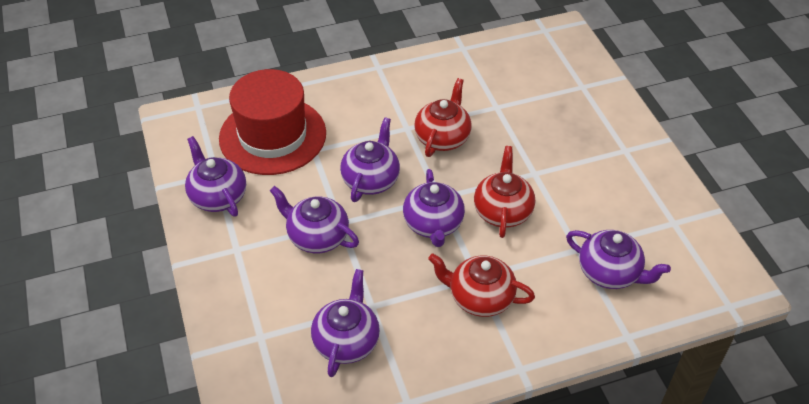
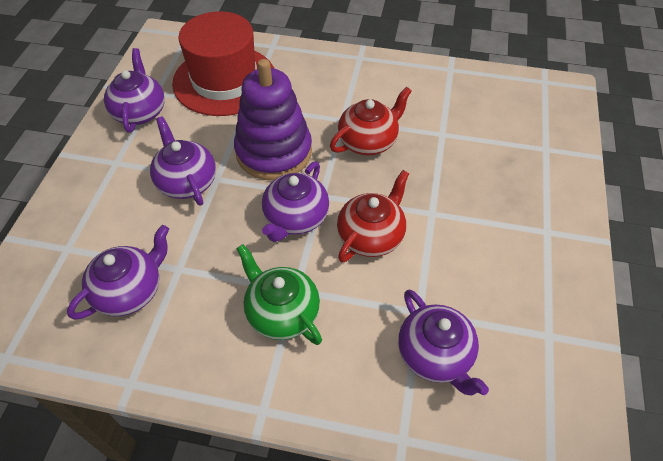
camera: 30 degrees right, 5 degrees up
(371, 180) = (274, 152): purple teapot -> purple stacking toy
(480, 298) = (282, 312): red teapot -> green teapot

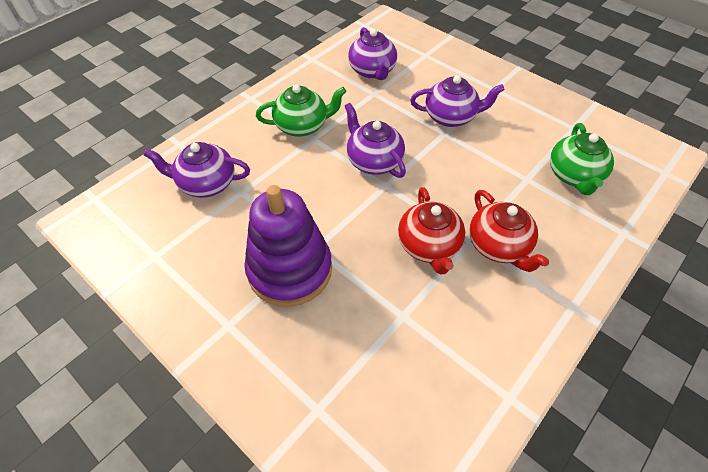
camera: 120 degrees right, 0 degrees up
(140, 112) = (549, 113): purple teapot -> none
(224, 80) = (573, 176): red hat -> green teapot
(274, 152) = (454, 175): purple stacking toy -> purple stacking toy (290, 270)
(371, 236) = (323, 196): red teapot -> red teapot (498, 246)

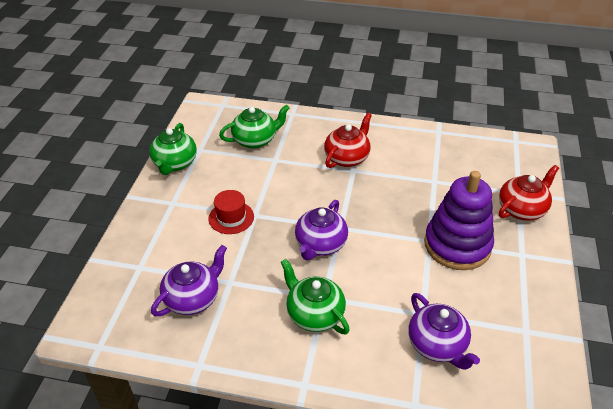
camera: 120 degrees left, 10 degrees down
(429, 246) = (375, 187): red teapot -> red teapot (522, 209)
(451, 117) = (231, 217): purple teapot -> red hat
(556, 104) = (175, 163): none -> green teapot

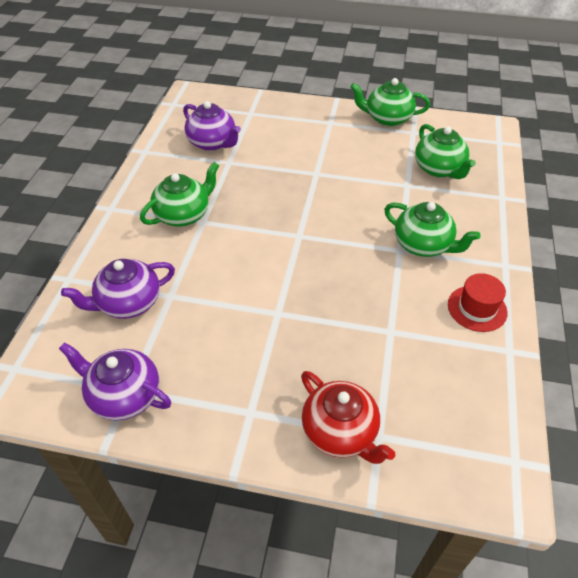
camera: 90 degrees right, 5 degrees up
(231, 217) = (311, 158): red hat -> red hat (477, 308)
(320, 245) = (273, 219): purple teapot -> purple teapot (124, 395)
(347, 158) = (423, 245): red teapot -> green teapot
(457, 245) = (269, 340): purple stacking toy -> none

